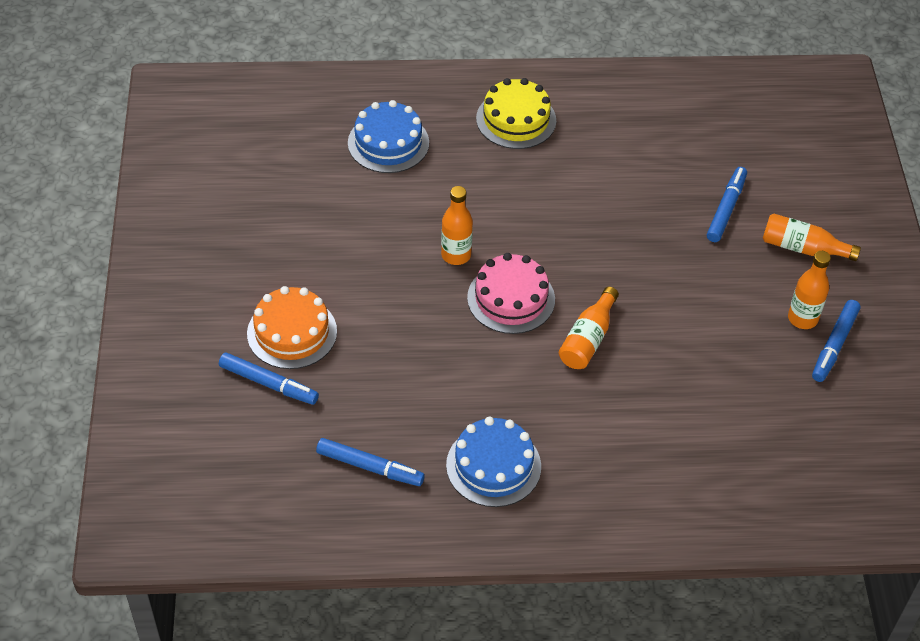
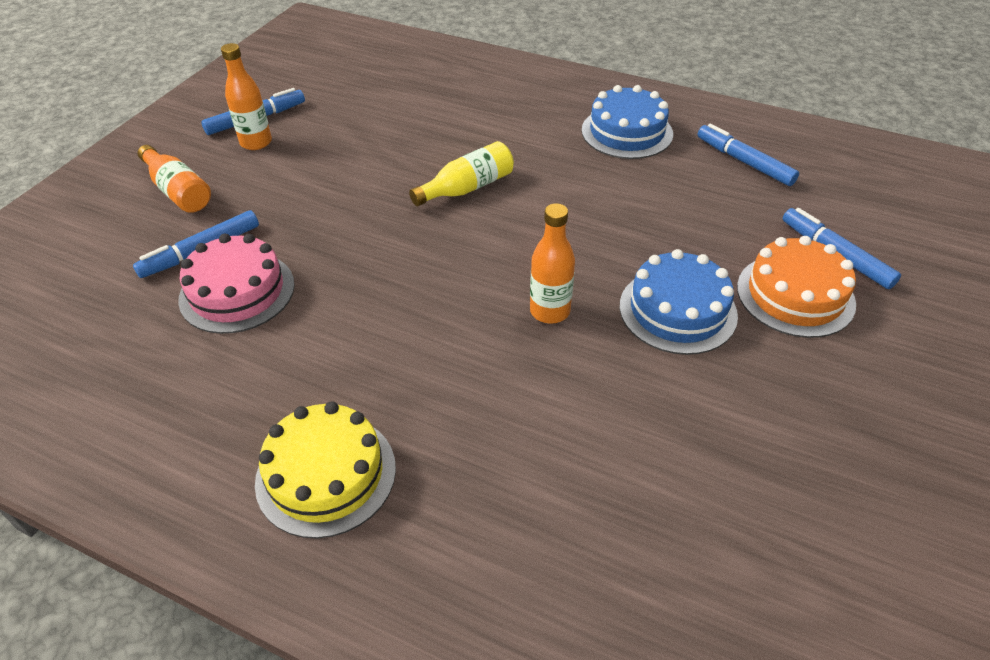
camera: 150 degrees left, 5 degrees down
(388, 143) = (551, 516): blue cake -> blue cake (677, 310)
(511, 298) = (517, 246): pink cake -> pink cake (237, 292)
(588, 339) = (467, 188): orange bottle -> yellow bottle

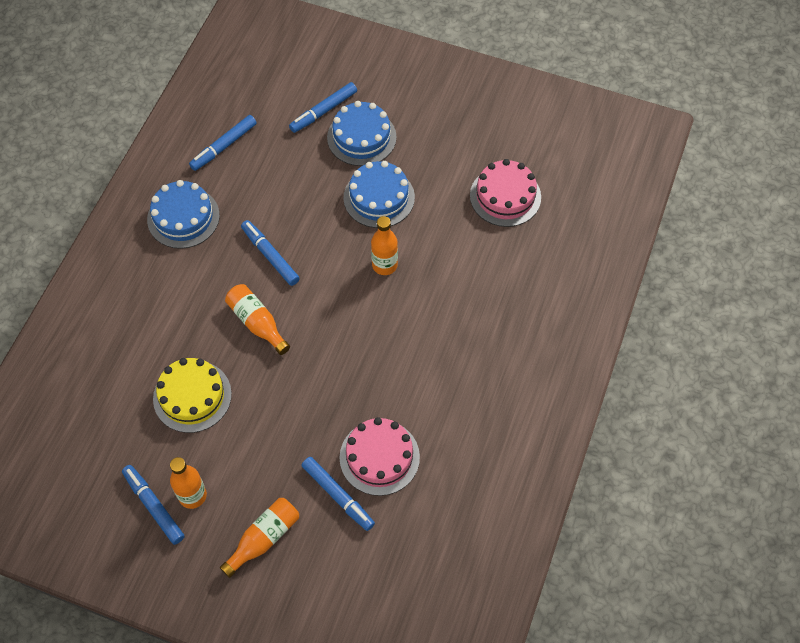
camera: 95 degrees left, 15 degrees up
(326, 474) = (518, 369): yellow cake -> yellow cake (192, 396)
(467, 188) = (257, 323): yellow bottle -> orange bottle
(569, 199) = (270, 256): none -> blue marker
(701, 491) = (505, 196): none -> pink cake
(795, 295) = (361, 137): orange cake -> blue cake

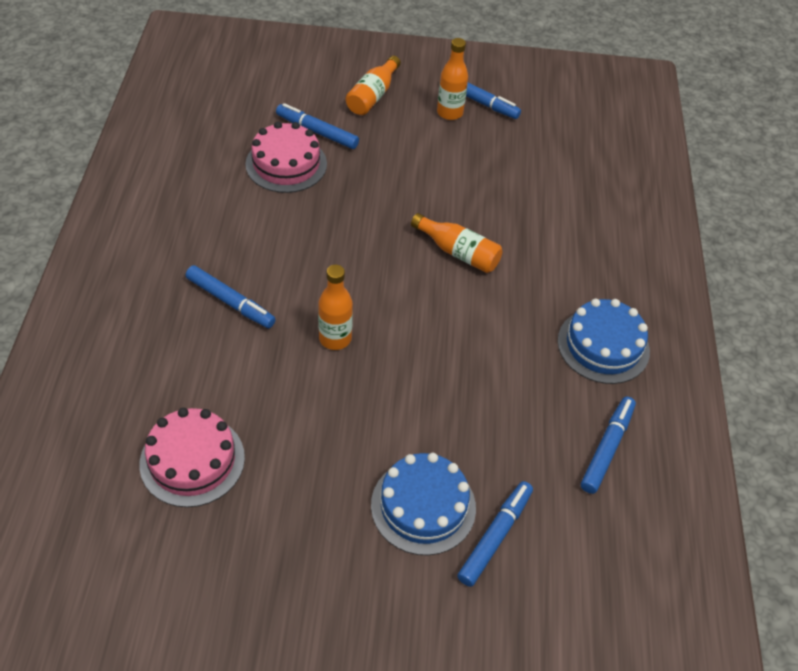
camera: 160 degrees right, 10 degrees down
(192, 396) = (491, 180): yellow cake -> none
(270, 256) = (477, 322): blue marker -> blue marker (230, 302)
(379, 197) = (369, 421): blue cake -> none

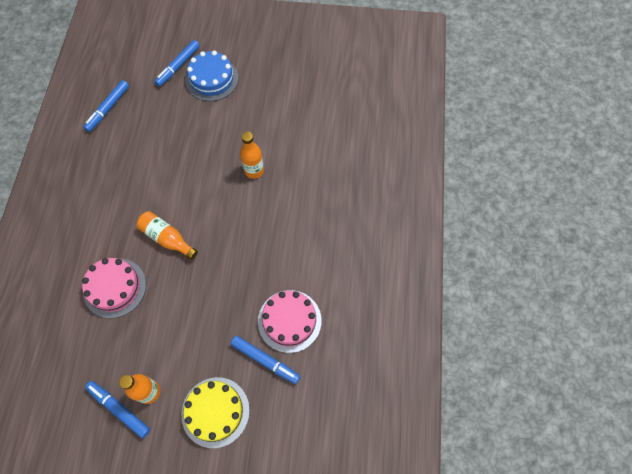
camera: 175 degrees left, 15 degrees up
(192, 460) = (329, 99): pink cake -> pink cake (114, 287)
(230, 302) = (319, 194): blue marker -> none
(373, 96) = (215, 412): orange bottle -> yellow cake
(603, 346) = (89, 170): blue cake -> none

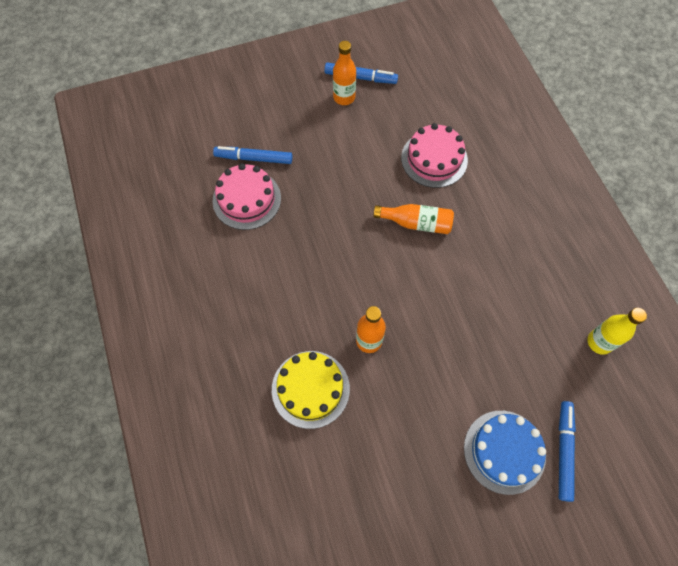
camera: 155 degrees right, 0 degrees up
(108, 108) = (599, 342): blue marker -> yellow bottle
(215, 412) = (278, 106): yellow cake -> yellow cake (310, 389)

